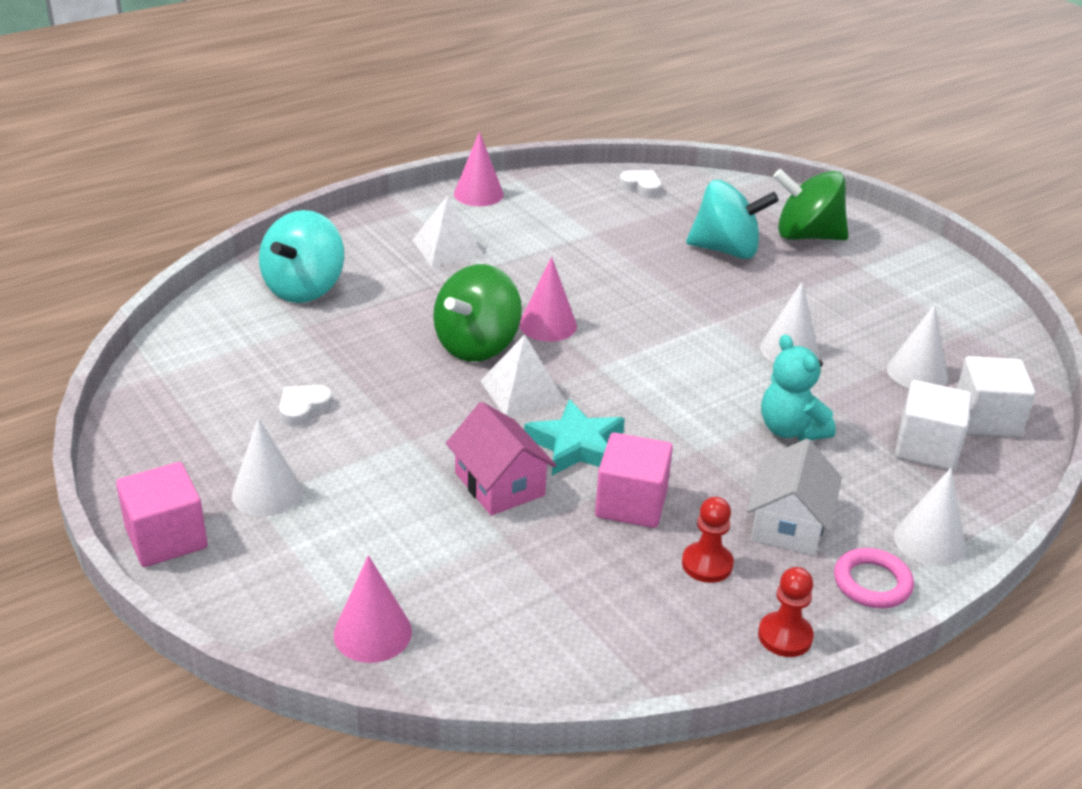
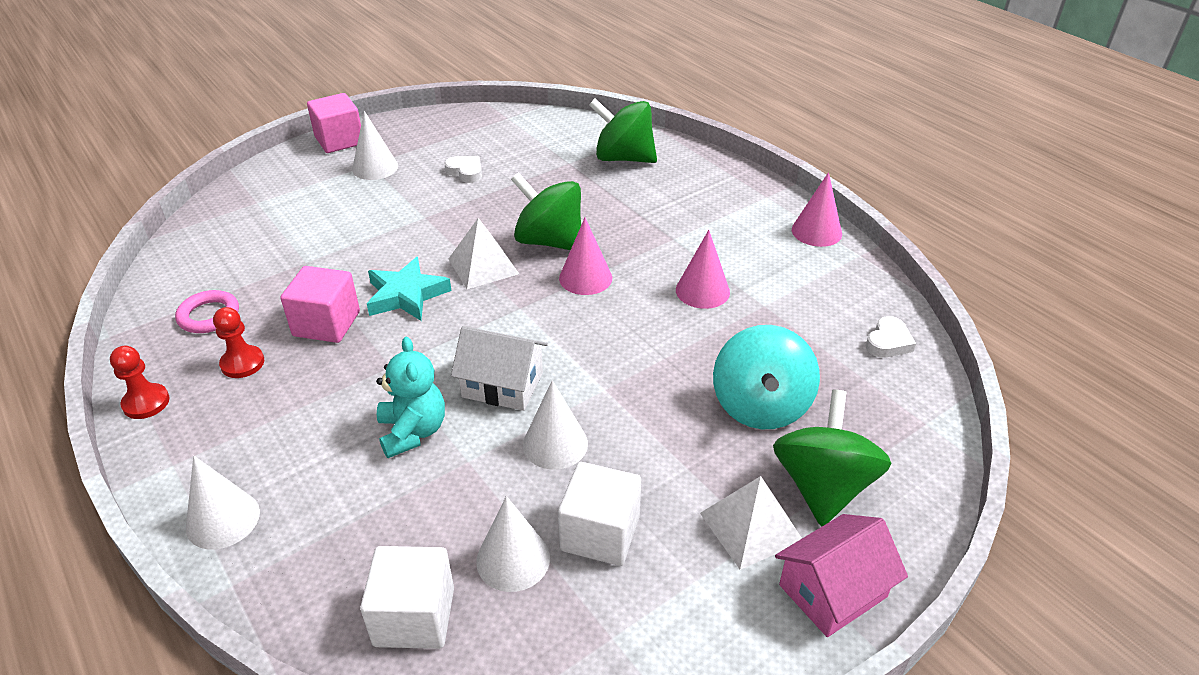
camera: 90 degrees right, 5 degrees up
(304, 288) = (623, 158): turquoise spinning top -> green spinning top
(372, 633) = (231, 215): pink cone -> pink cone (702, 291)
(447, 248) = (706, 219): white pyramid -> white pyramid (751, 526)
(499, 484) = (365, 258): pink house -> pink house (833, 591)
(788, 524) = (276, 417): white house -> white house (502, 385)
(791, 430) = (413, 432): turquoise teddy bear -> turquoise teddy bear turned 105 degrees clockwise
(872, 583) = (183, 466): pink ring -> pink ring (209, 316)
(926, 448) = (368, 543): white cube -> white cube (600, 533)

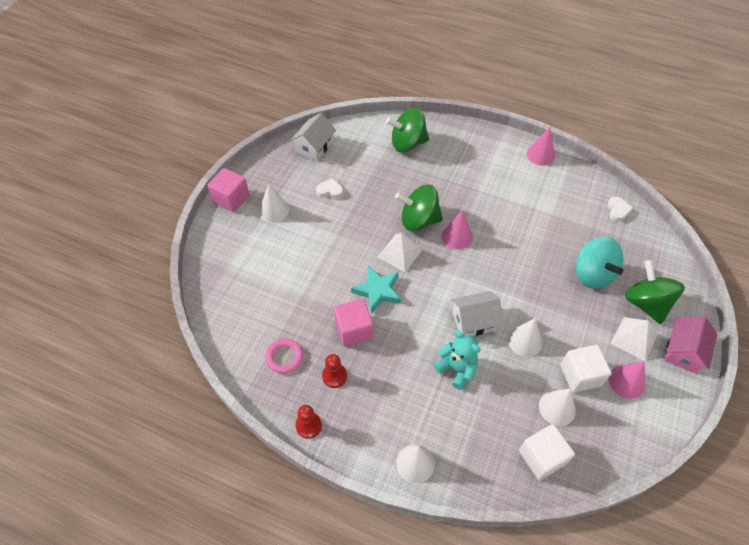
camera: 30 degrees left, 15 degrees up
(496, 124) = (314, 146): none -> white house
(702, 291) = (518, 218): pink cone -> pink cone (626, 381)

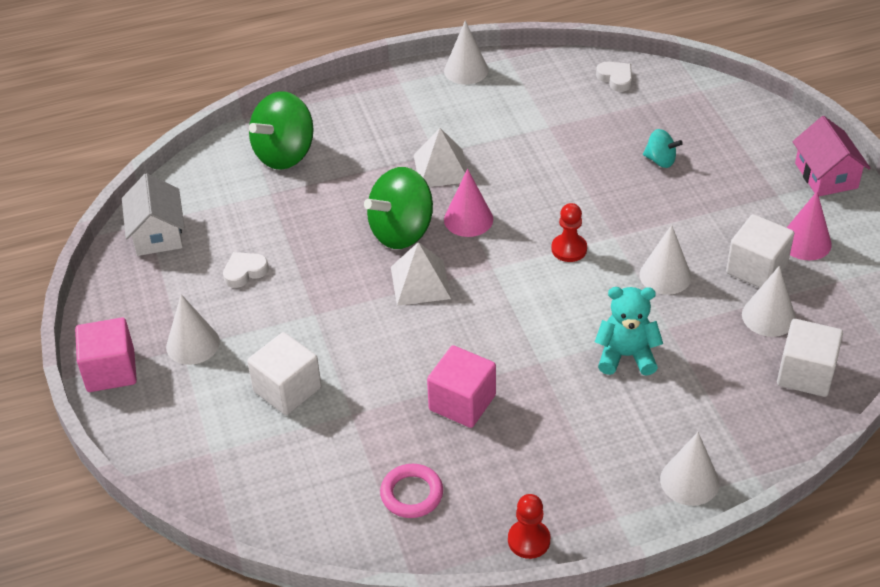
camera: 40 degrees left, 10 degrees down
(288, 262) = (287, 389): none -> white cube
(334, 376) = (497, 467): red pawn -> red pawn (569, 249)
(377, 291) = (442, 341): turquoise star -> none
(474, 321) = (589, 294): white house -> none
(540, 155) = (466, 70): pink cone -> white cone
(592, 274) = (660, 160): turquoise spinning top -> turquoise spinning top, size x0.51
(634, 338) = (768, 196): white pyramid -> white pyramid (441, 168)
(646, 303) = (743, 154): green spinning top -> none

